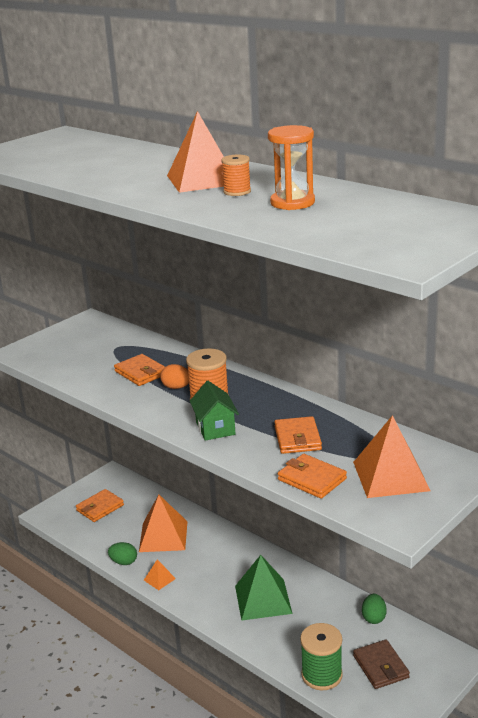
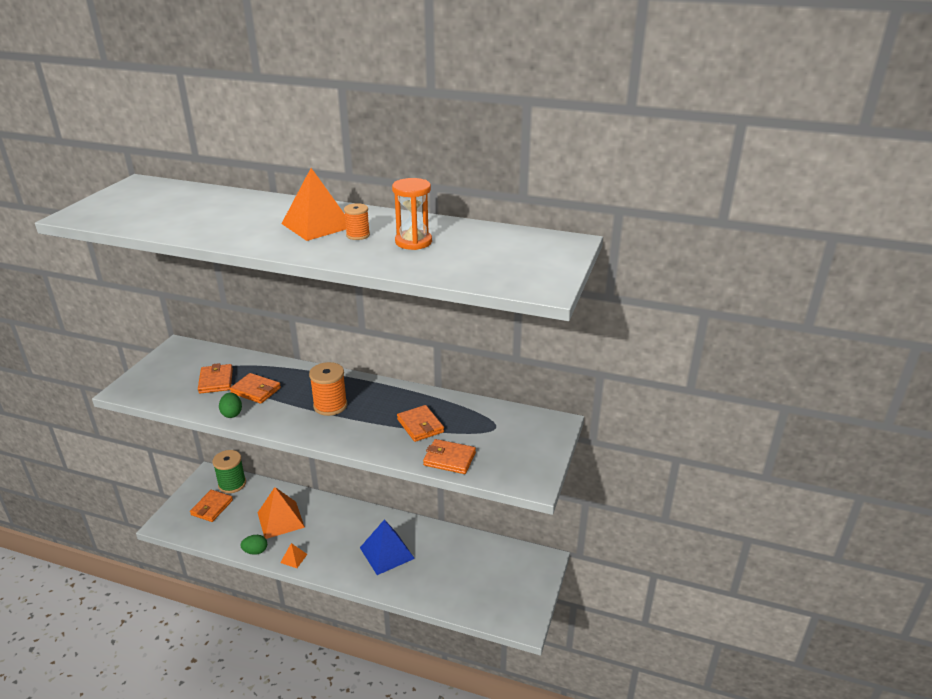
camera: 25 degrees left, 5 degrees up
(107, 357) = (216, 381): none -> orange wallet
(176, 387) = (295, 399): orange egg -> none
(215, 428) = (348, 430): green house -> none
(263, 599) = (387, 553): green pyramid -> blue pyramid
(322, 675) = (457, 602): green spool -> green spool (232, 484)
(374, 618) = (477, 545): green egg -> green egg (232, 413)
(380, 667) = (497, 582): brown wallet -> none
(391, 476) = (506, 443): orange pyramid -> none

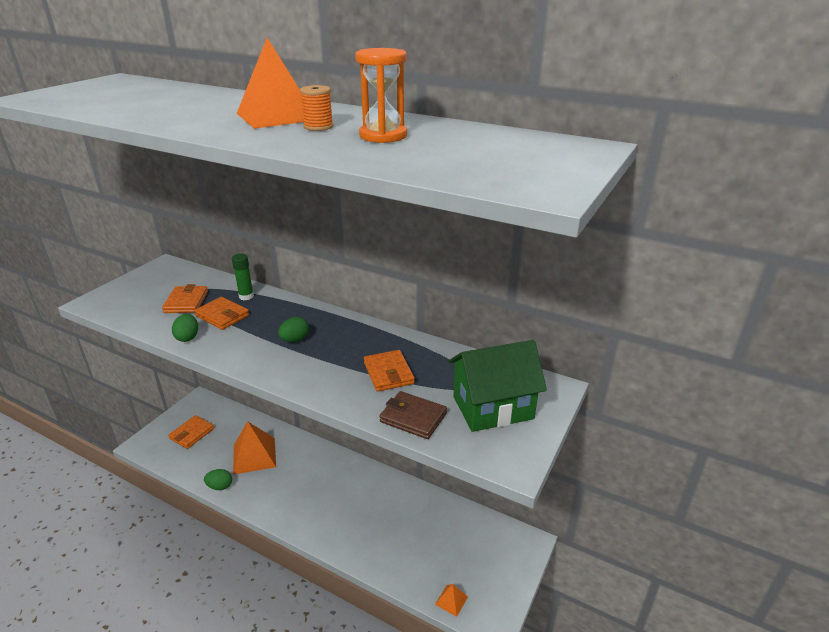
camera: 10 degrees right, 0 degrees up
(232, 484) = (218, 412): green spool -> none
(271, 370) = (246, 296): none -> green glue stick
(293, 558) = (256, 500): orange pyramid -> orange pyramid (451, 600)
(330, 405) = (295, 340): orange spool -> green egg
(387, 553) = (353, 508): blue pyramid -> none
(449, 459) = (413, 417): orange wallet -> brown wallet
(511, 444) = (492, 407): none -> green house

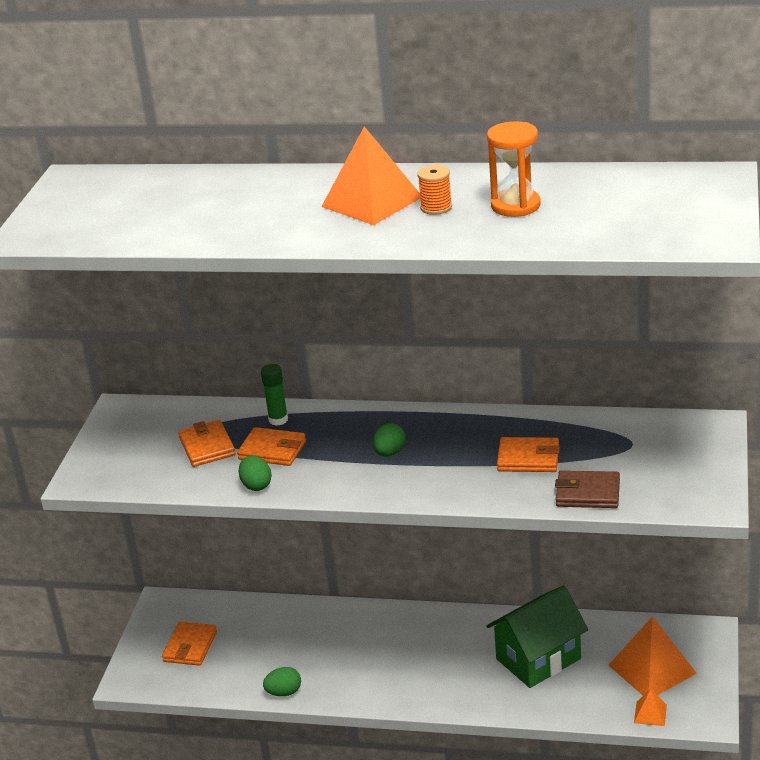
camera: 15 degrees left, 0 degrees up
(254, 455) = (301, 645): orange pyramid -> orange pyramid (652, 669)
(388, 373) = (528, 458): orange wallet -> orange wallet turned 45 degrees counterclockwise
(492, 407) = (662, 461): green house -> green house (538, 659)

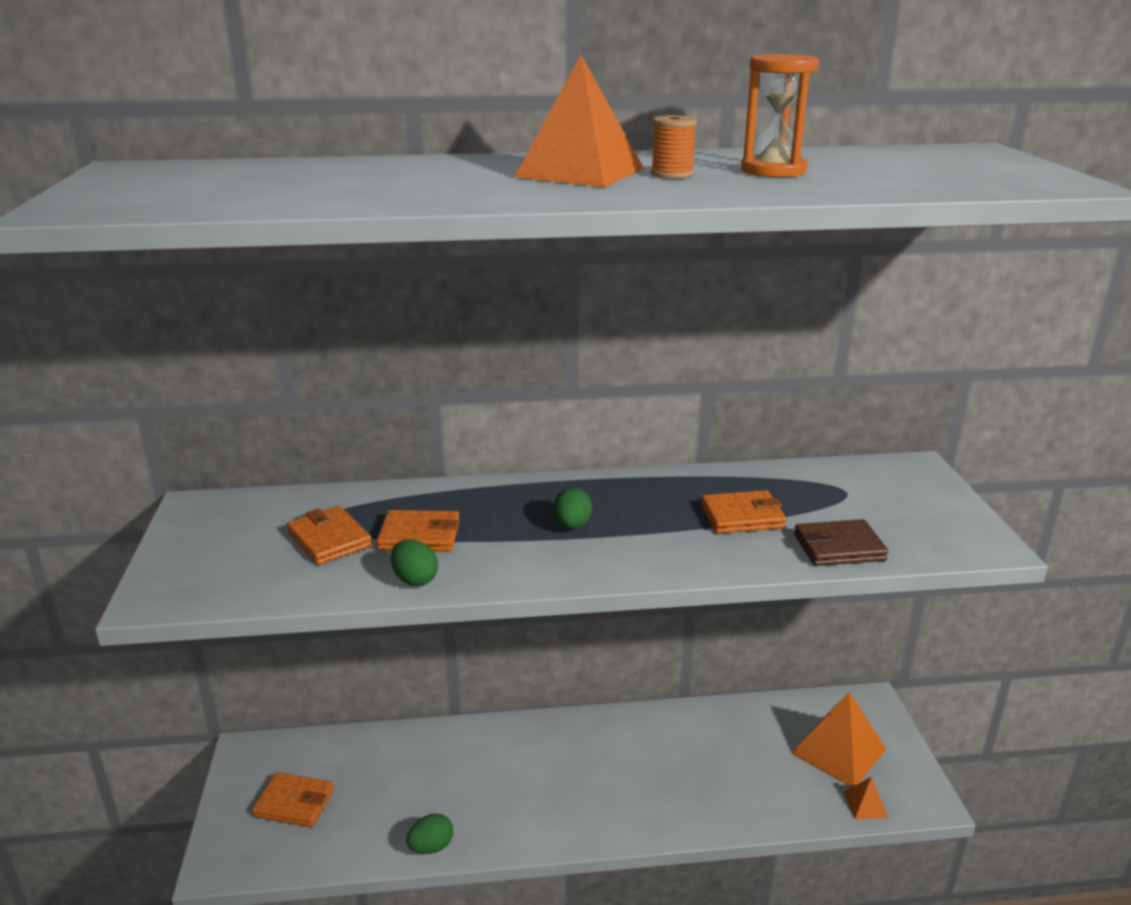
camera: 20 degrees left, 5 degrees down
(190, 646) = (294, 803): orange wallet -> orange wallet turned 75 degrees counterclockwise
(278, 420) = (412, 501): green glue stick -> none
(538, 659) = (713, 757): green house -> none

